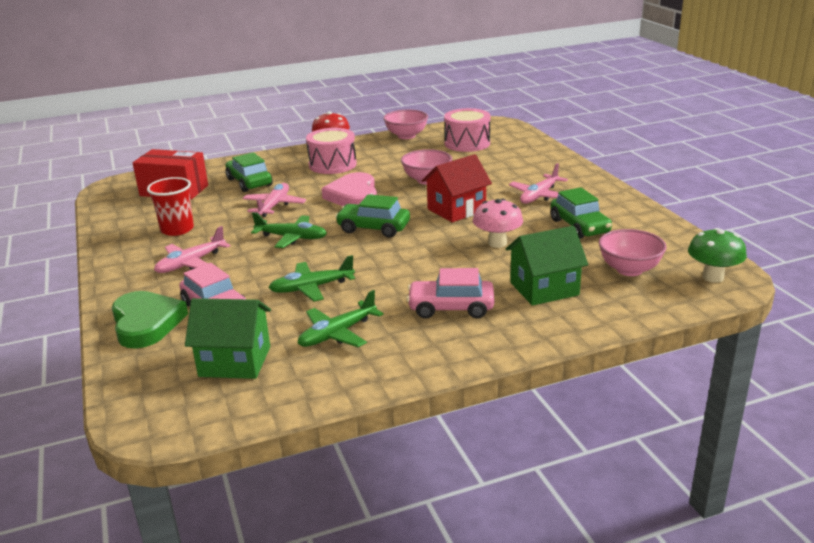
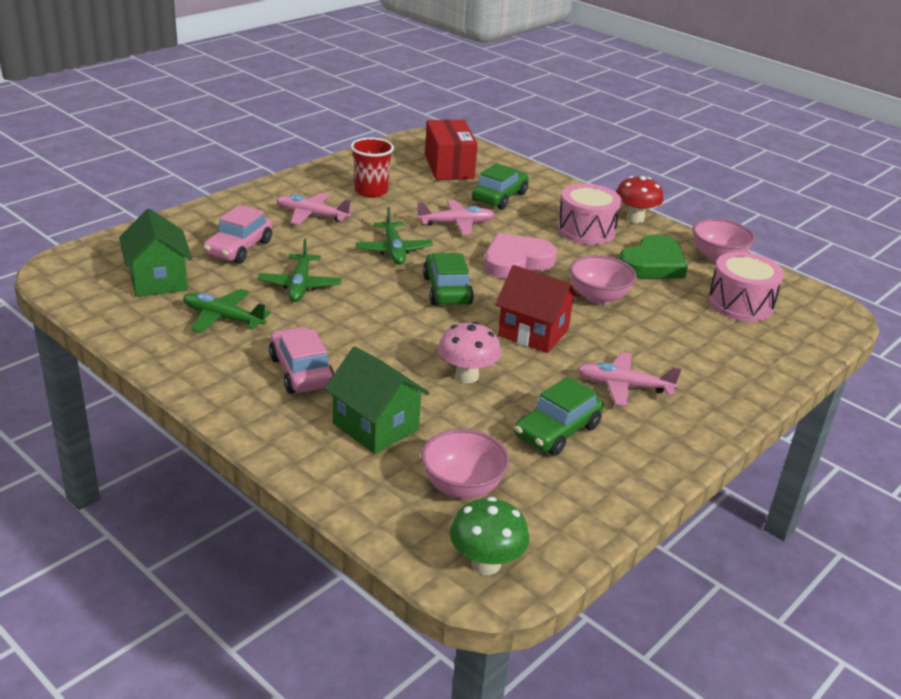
camera: 60 degrees right, 5 degrees up
(146, 323) = (201, 226): green heart -> green heart (653, 264)
(312, 288) = (300, 285): green plane -> green plane turned 135 degrees counterclockwise

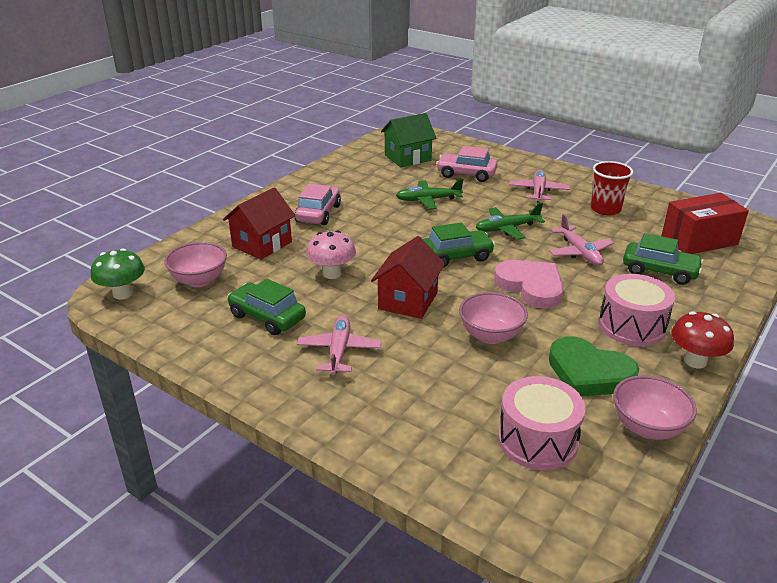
camera: 85 degrees right, 0 degrees up
(223, 318) = (372, 182): green plane -> none
(301, 372) = (318, 213): pink car -> pink car turned 45 degrees counterclockwise
(375, 426) = (262, 244): green house -> red house

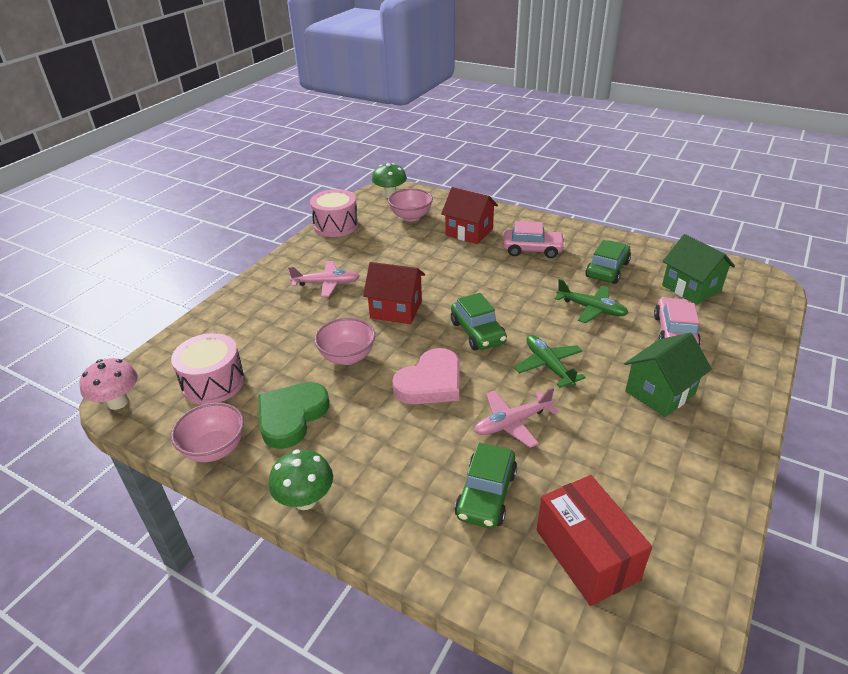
camera: 85 degrees right, 5 degrees up
(267, 317) = (367, 249): green car -> green car (607, 270)
(332, 274) = (431, 269): pink mushroom -> pink mushroom (118, 402)
(428, 200) = (591, 309): green plane -> green plane turned 135 degrees clockwise
(538, 191) = (660, 392): pink plane -> green house
(605, 209) = (639, 456): red cup -> none
(632, 326) = (366, 455): pink drum -> pink drum (336, 225)
(695, 361) = (305, 500): red mushroom -> green mushroom

